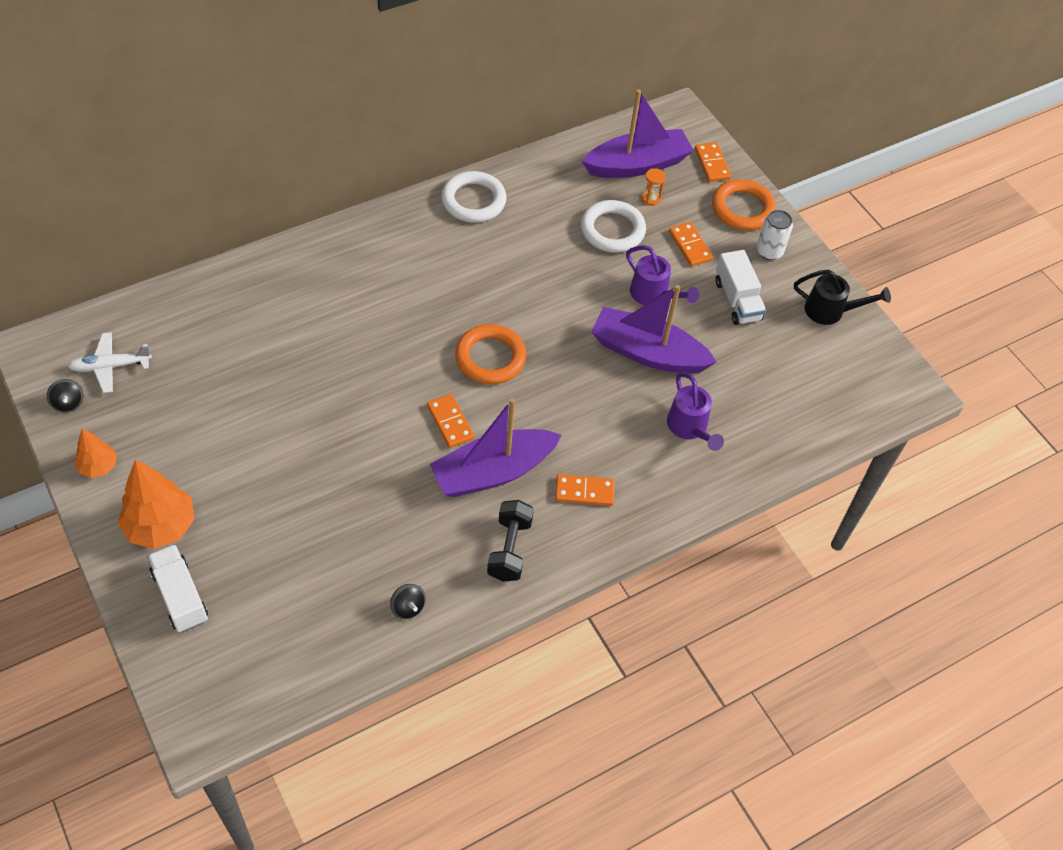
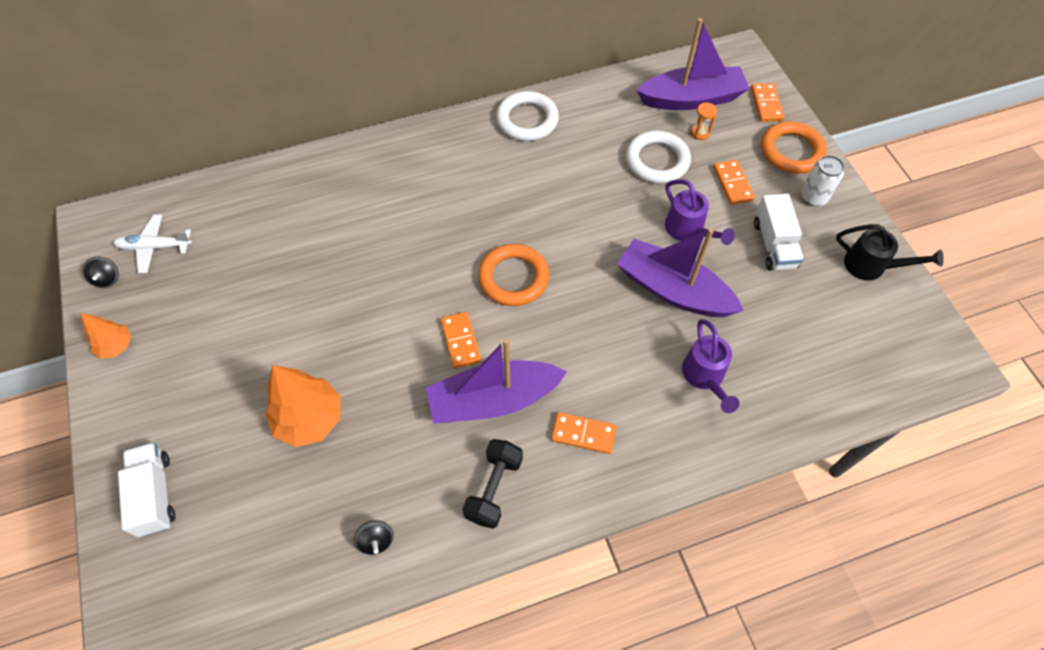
camera: 15 degrees right, 5 degrees up
(161, 526) = (156, 416): orange tree -> orange tree (310, 419)

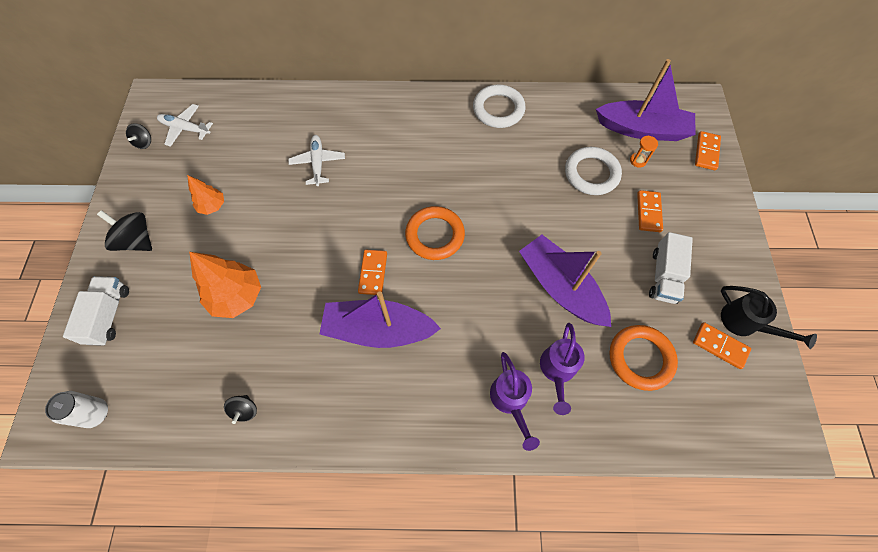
camera: 20 degrees right, 5 degrees up
(116, 346) = (129, 195): orange tree -> orange tree (212, 206)
(151, 396) = (137, 240): none -> black spinning top
(341, 239) = (318, 163): none -> white plane
(494, 488) = (349, 402): black dumbbell -> none
(583, 434) = (437, 383): orange domino -> orange domino (720, 346)
(688, 230) = (593, 240): purple watering can -> purple watering can (510, 400)
(791, 151) = (712, 199): orange ring -> orange ring (640, 358)
(813, 197) = (716, 245): white can -> white can (95, 413)

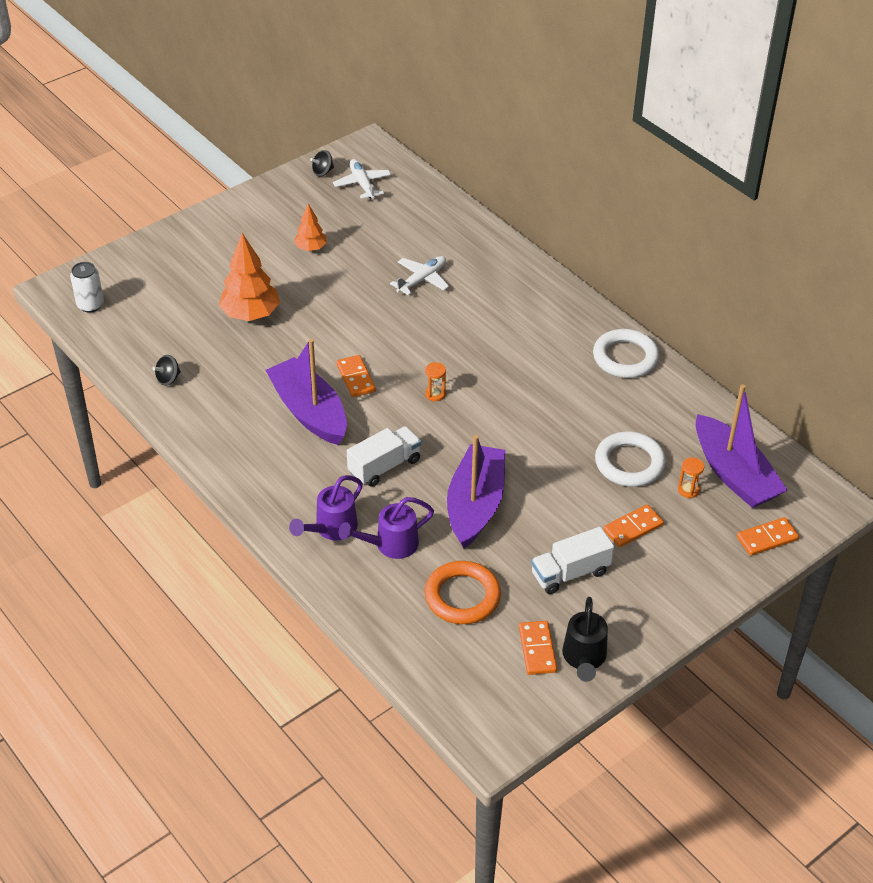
camera: 50 degrees right, 20 degrees down
(108, 315) = (164, 259): white truck -> white truck (384, 466)
(137, 240) = (236, 230): black spinning top -> none
(373, 273) = (356, 378): orange domino -> orange domino turned 75 degrees counterclockwise
(435, 235) = (435, 394): orange ring -> orange hourglass

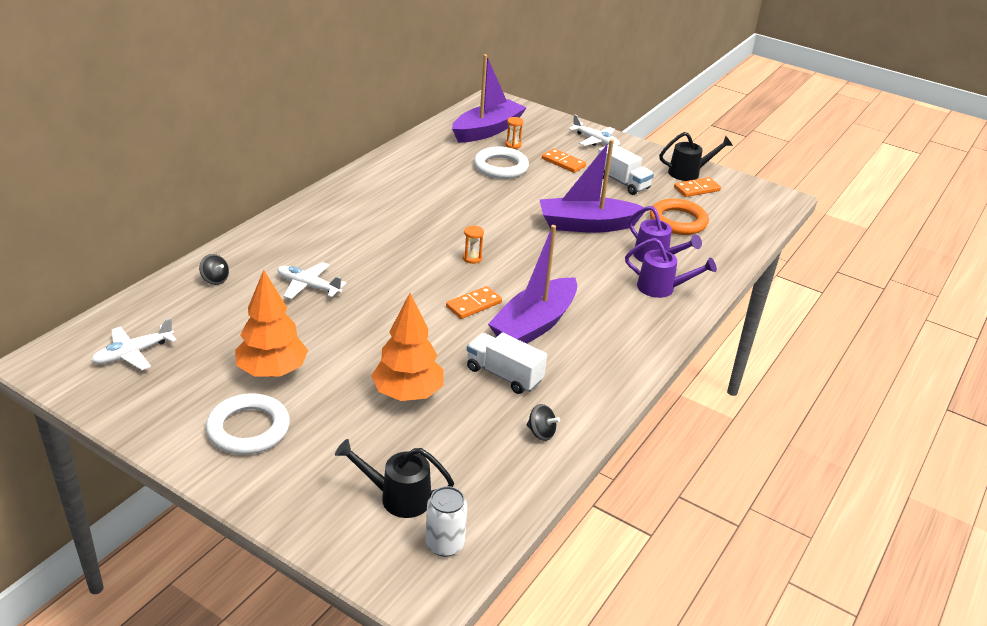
camera: 110 degrees left, 10 degrees down
(144, 291) = (398, 497): none -> black watering can
(311, 248) = (272, 371): orange tree -> orange tree, size x1.76
(322, 172) = (107, 391): black spinning top -> black spinning top (215, 279)
(384, 466) = (575, 272): white truck -> white truck (504, 375)
(625, 357) = (381, 175): white ring -> white ring (248, 429)
(694, 582) = (595, 140): none -> white plane
(767, 538) = (539, 119): orange domino -> none

